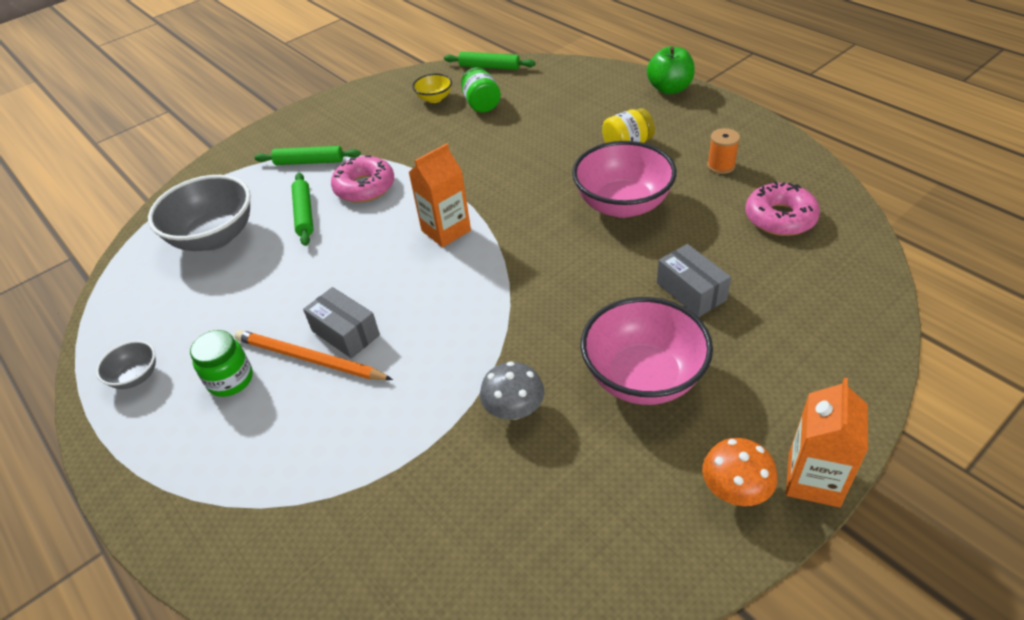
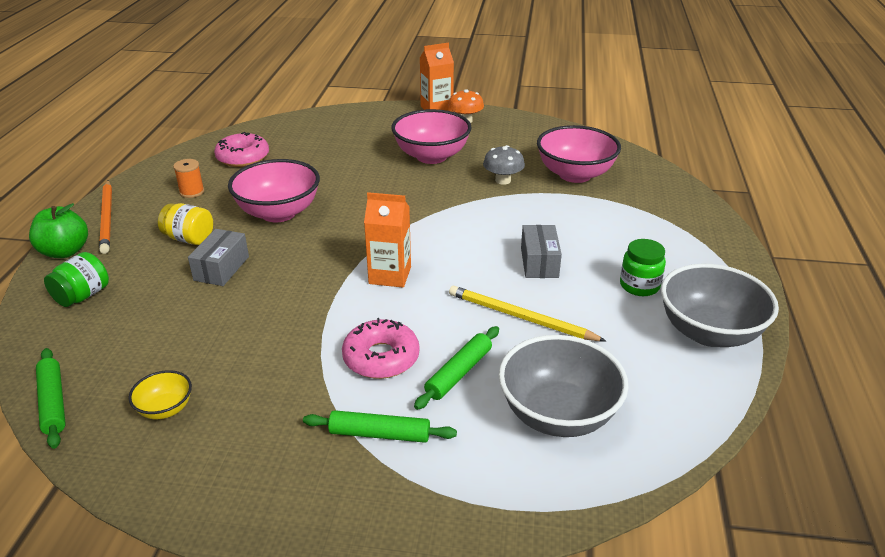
camera: 135 degrees left, 10 degrees down
(136, 377) = (709, 332): grey bowl -> grey bowl, size x2.06
(306, 275) = (520, 317): none -> yellow pencil
(309, 162) = (379, 434): green rolling pin -> green rolling pin turned 45 degrees counterclockwise
(309, 359) = (577, 264): orange pencil -> orange pencil (107, 218)
(450, 500) = (575, 174): none -> pink bowl
(481, 104) = (159, 360): green jar -> green jar (83, 296)
(691, 291) = (347, 163): grey box -> grey box (221, 268)

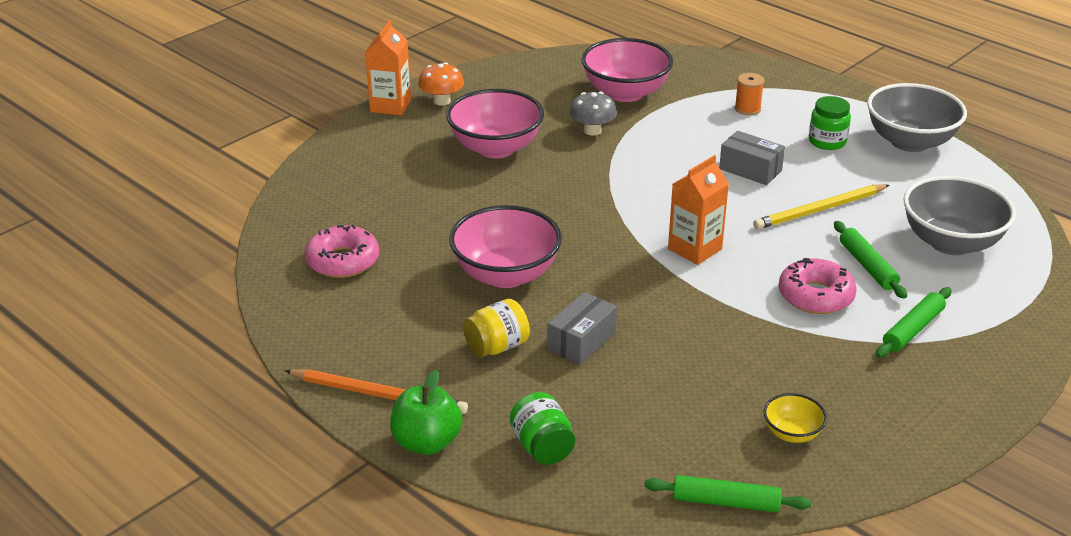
camera: 55 degrees left, 0 degrees up
(192, 192) = (386, 318): orange spool -> orange spool (747, 109)
(221, 268) = (581, 341): grey box -> grey box turned 75 degrees clockwise

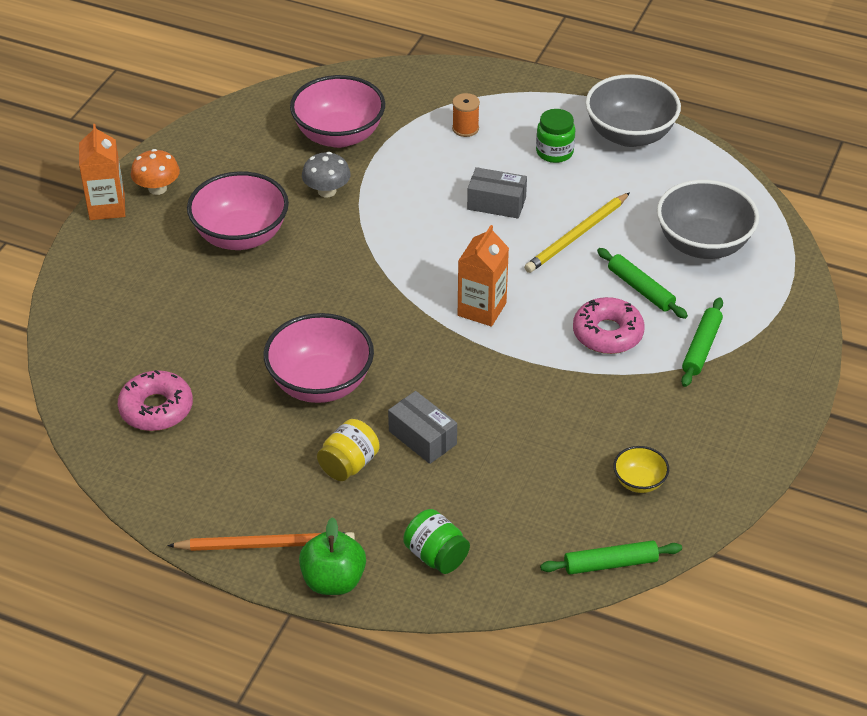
camera: 20 degrees left, 10 degrees up
(581, 341) = (422, 437): grey box -> grey box turned 60 degrees counterclockwise

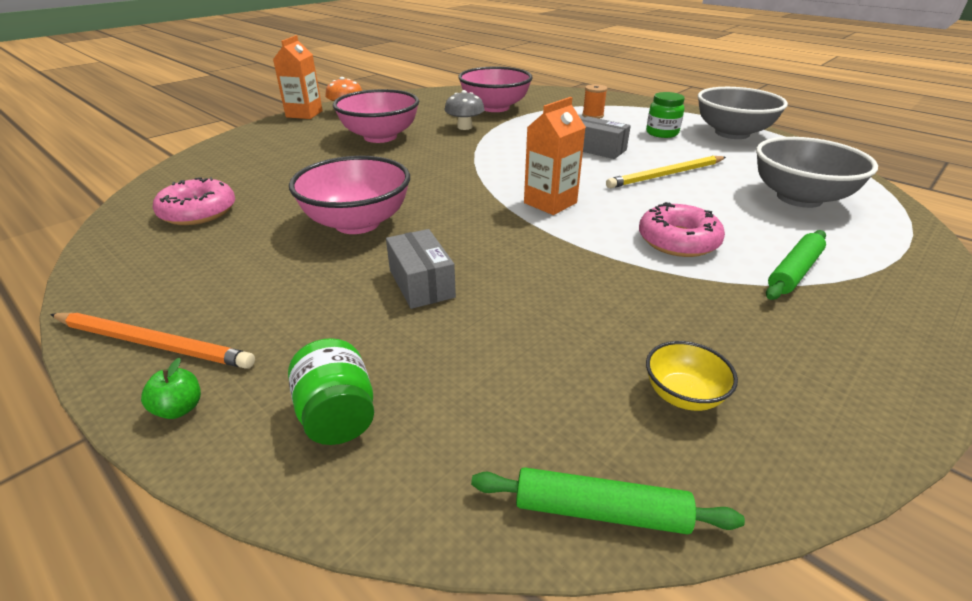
camera: 20 degrees right, 10 degrees down
(333, 581) = (179, 409): green apple -> green apple, size x0.51
(349, 464) = (322, 289): yellow jar -> none
(640, 289) = (724, 216): green rolling pin -> none

